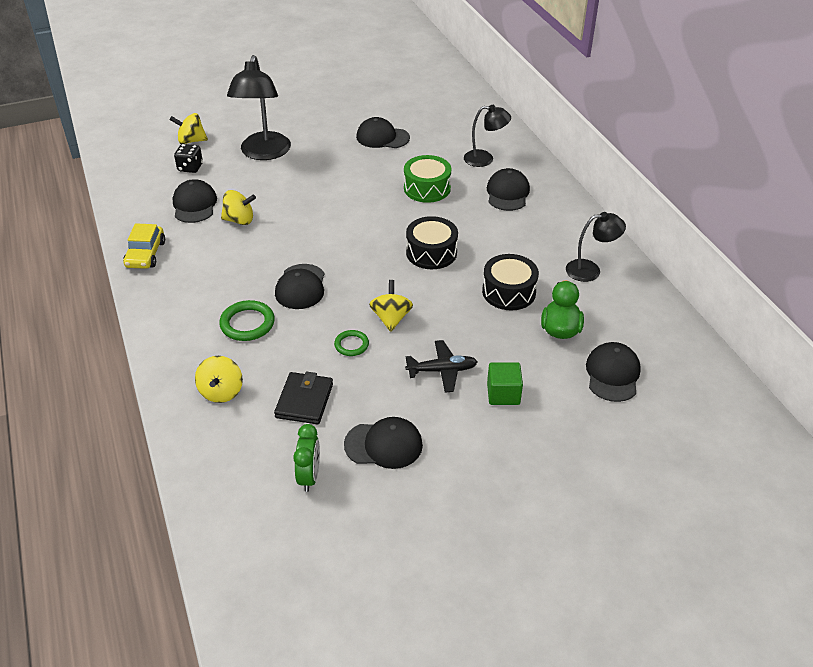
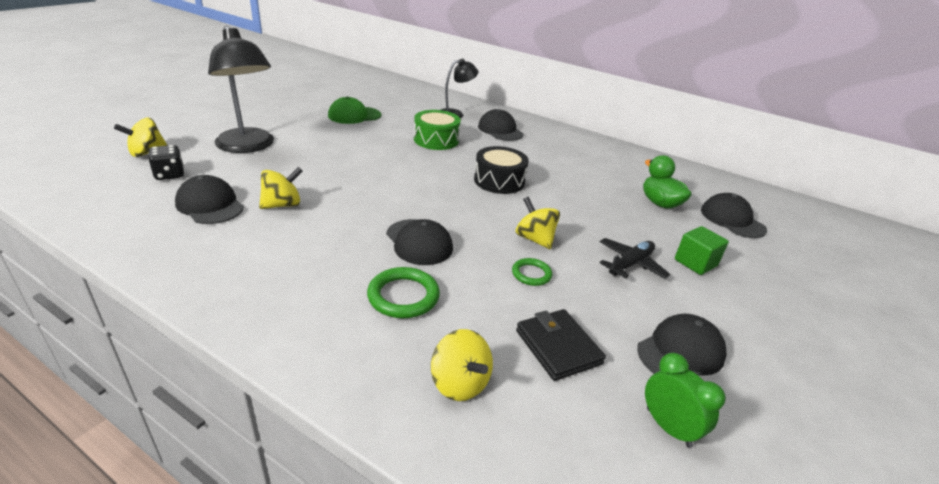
camera: 40 degrees left, 10 degrees down
(145, 254) = (190, 270): yellow car -> none
(382, 137) = (354, 115): black cap -> green cap
(509, 292) = (592, 190): black drum -> none
(590, 270) = (620, 161): black lamp -> none

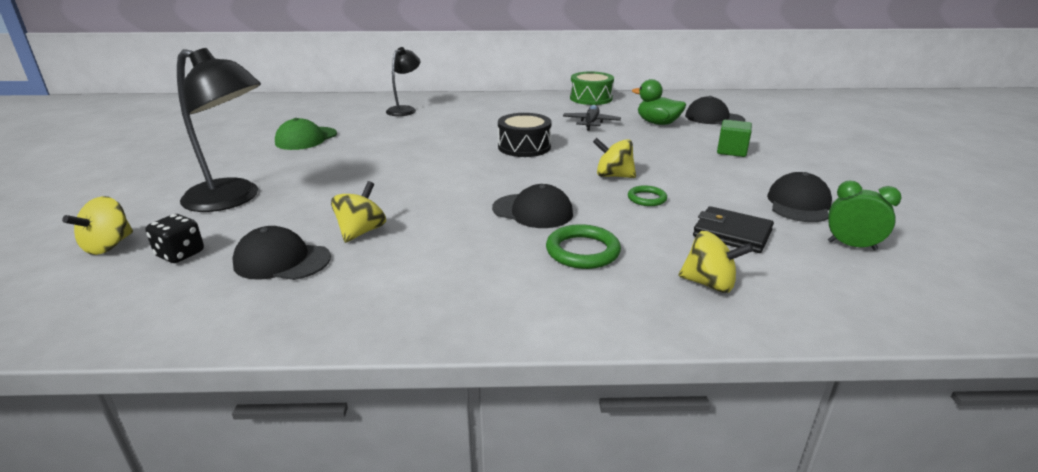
camera: 30 degrees left, 5 degrees down
(436, 140) = (421, 134): green drum -> green drum (591, 98)
(500, 130) = (465, 111): black cap -> none
(630, 264) = (697, 167): black plane -> black plane (591, 123)

